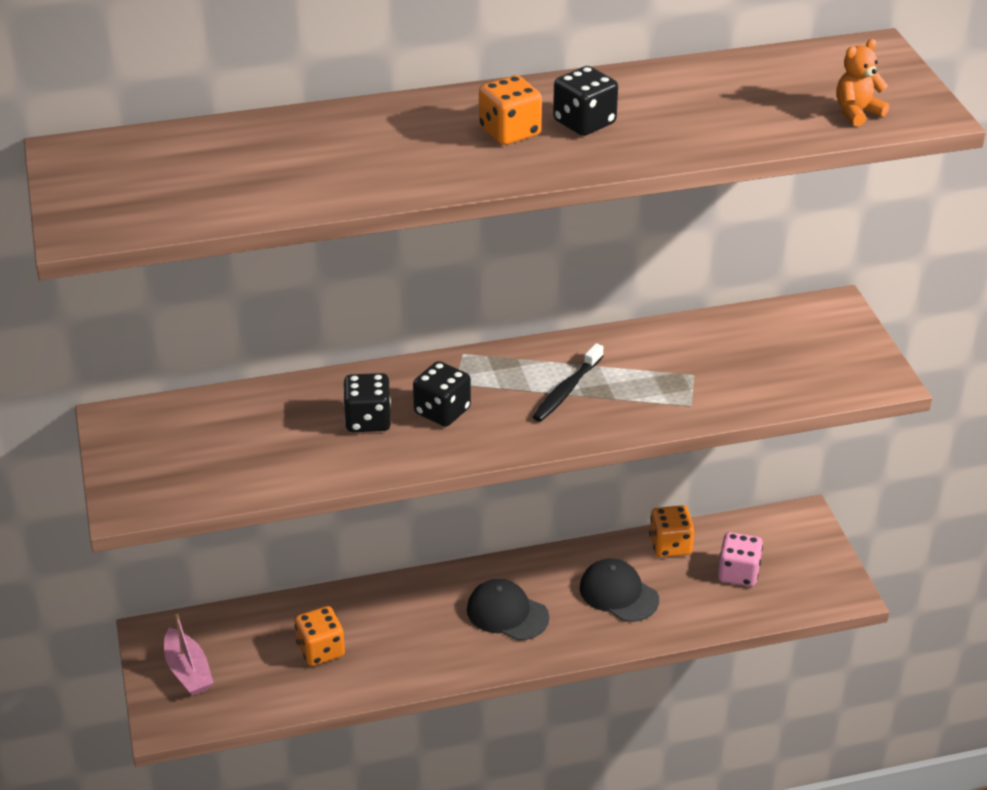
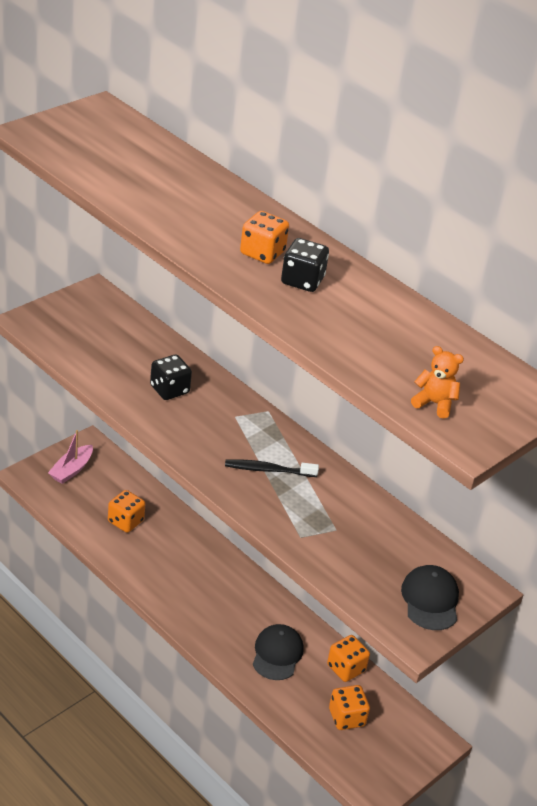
camera: 55 degrees right, 0 degrees up
(442, 411) = (202, 419): black dice -> none
(507, 613) = (217, 600): black cap -> black cap (430, 600)
(738, 573) = (346, 717): pink dice -> orange dice

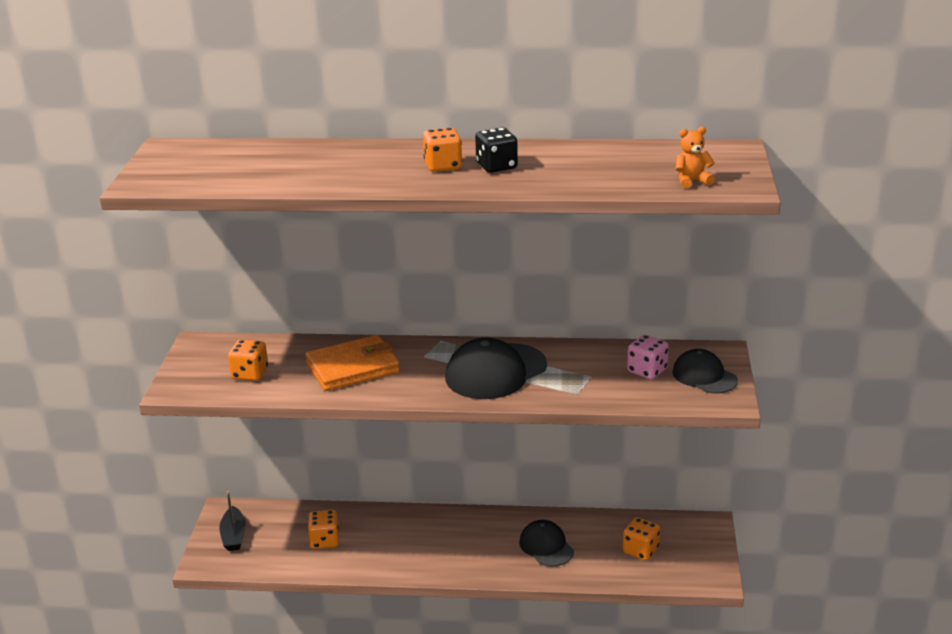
camera: 35 degrees left, 10 degrees down
(71, 470) = (234, 536): pink boat -> black boat
(169, 390) = (353, 368): black dice -> orange wallet
(268, 470) = (495, 372): black toothbrush -> black cap
(346, 668) = (600, 523): orange dice -> orange dice (250, 374)
(389, 558) = (647, 371): none -> pink dice

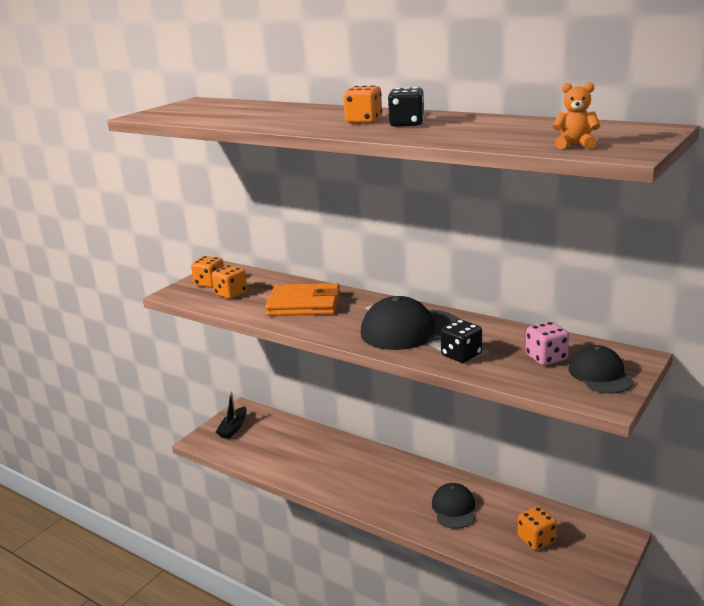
camera: 30 degrees right, 5 degrees down
(324, 541) = (289, 450): orange dice -> orange dice (210, 283)
(570, 387) = (461, 355): none -> black dice

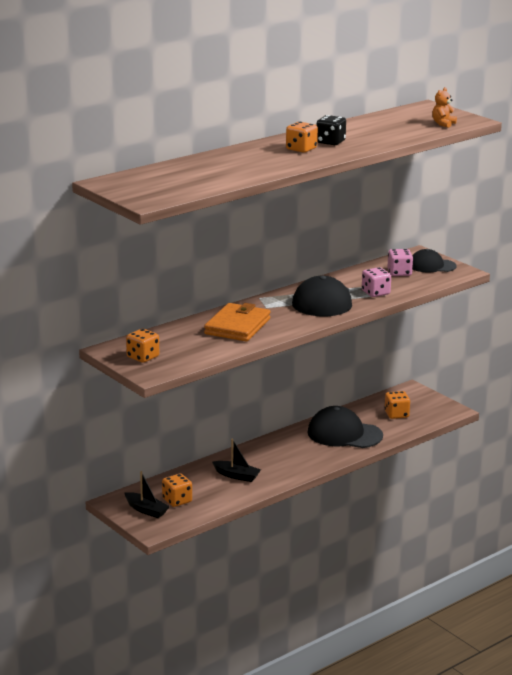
camera: 75 degrees left, 0 degrees up
(231, 294) = (180, 351): orange dice -> orange dice (177, 501)
(318, 460) = (237, 476): none -> black boat
(454, 508) = (344, 434): black cap -> black cap, size x1.60
(461, 355) = (375, 293): black dice -> pink dice

